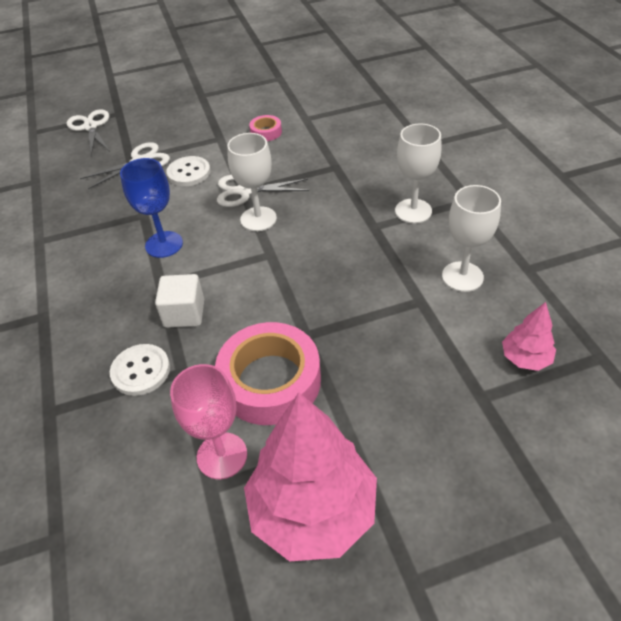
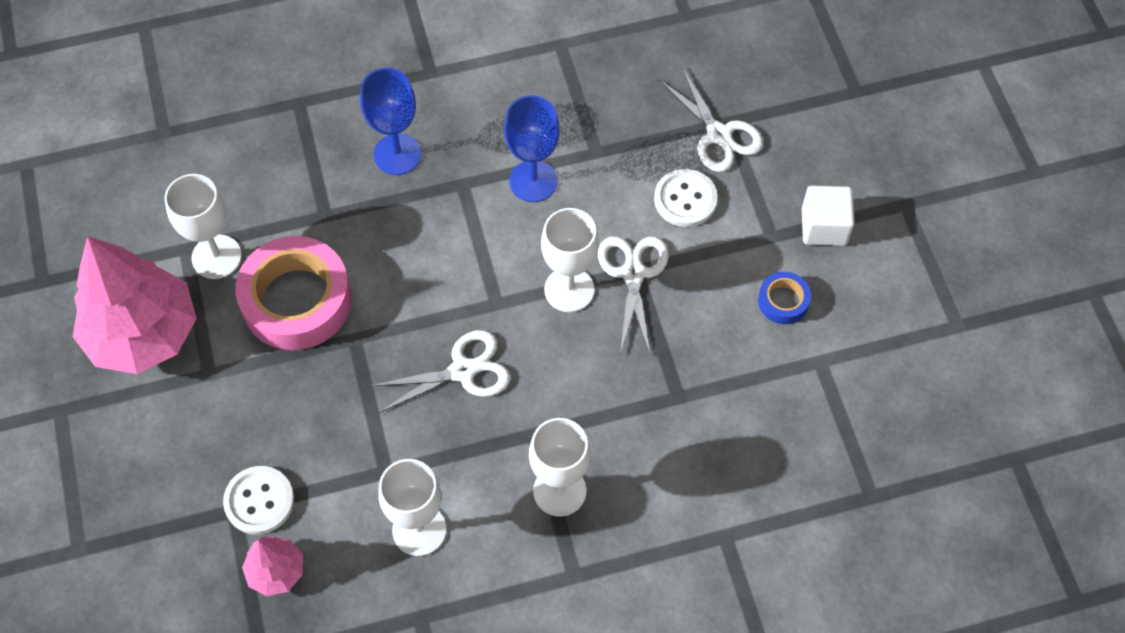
camera: 90 degrees right, 15 degrees up
(90, 127) = (819, 59): white scissors -> white scissors (463, 370)
(124, 328) = (397, 154): none -> blue goblet
(141, 371) = (334, 177): white button -> white button (259, 501)
(184, 313) = (409, 212): white cube -> white cube (824, 227)
(222, 455) = (216, 257): pink goblet -> white goblet
(266, 132) = (783, 301): pink tape -> blue tape

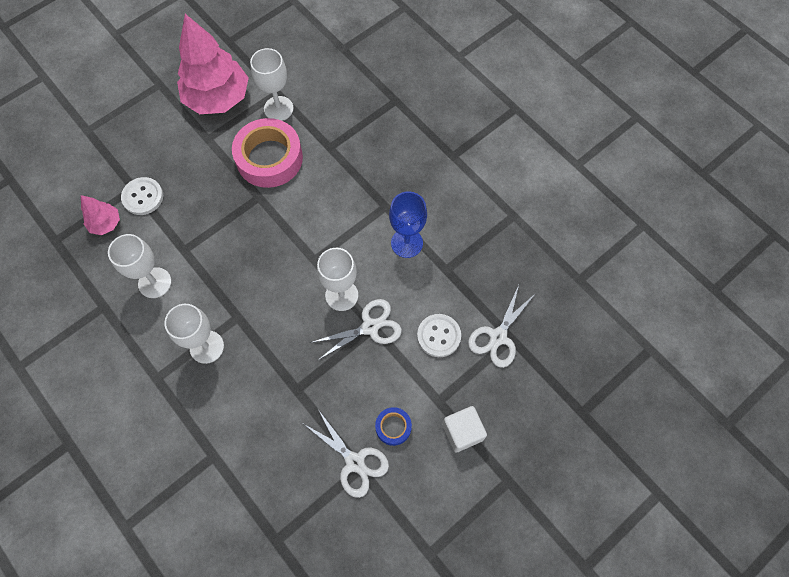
camera: 65 degrees right, 5 degrees up
(397, 154) = (387, 164): blue goblet -> none
(463, 370) = (262, 261): white scissors -> white scissors (355, 462)

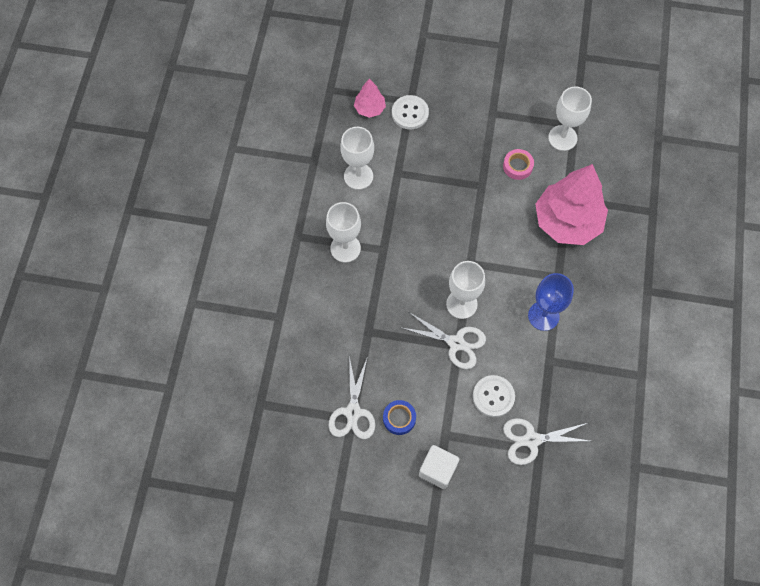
camera: 50 degrees right, 0 degrees up
(218, 98) = (529, 91): pink tree -> pink tree (567, 222)
(269, 158) = (517, 166): pink tape -> pink tape, size x0.46

